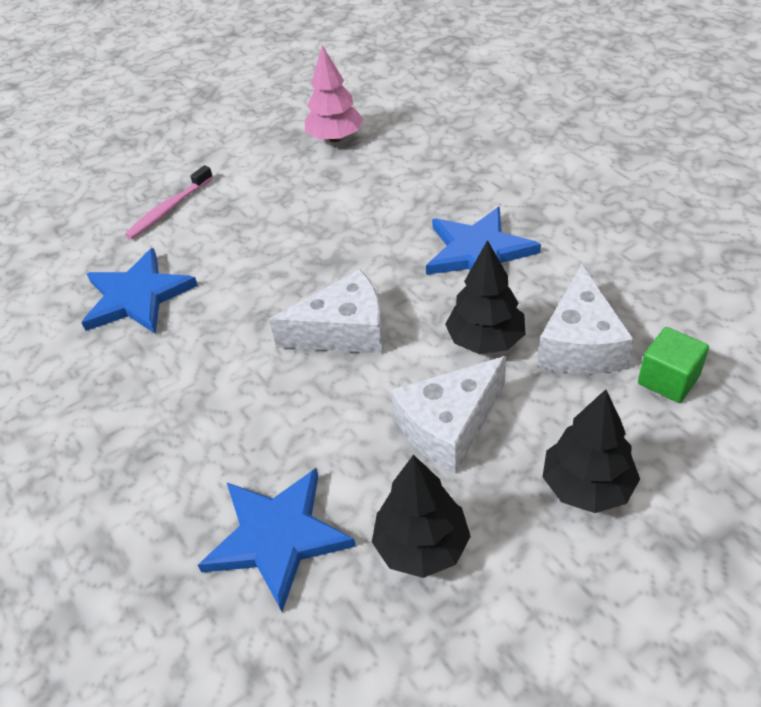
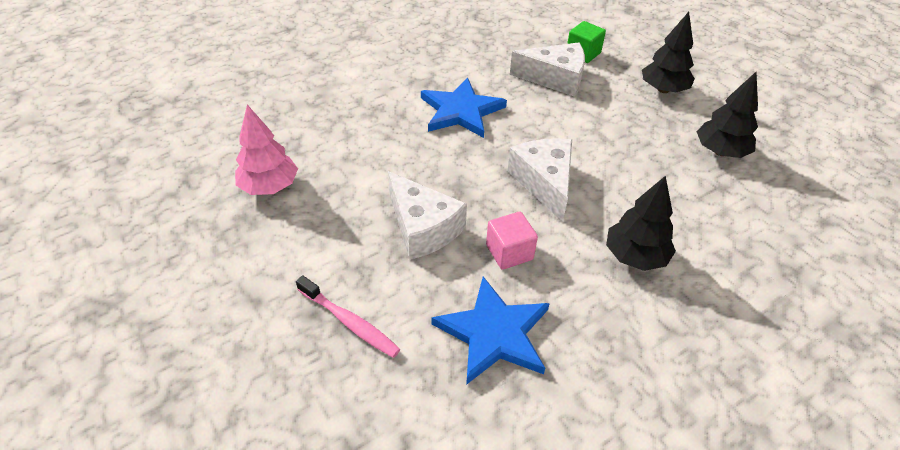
camera: 95 degrees left, 0 degrees up
(235, 303) = (509, 252): none -> pink cube
(277, 537) = (735, 215): blue star -> none
(449, 426) = (629, 136): white cheese -> white cheese (423, 228)
(485, 340) = (553, 115): black tree -> black tree (635, 256)

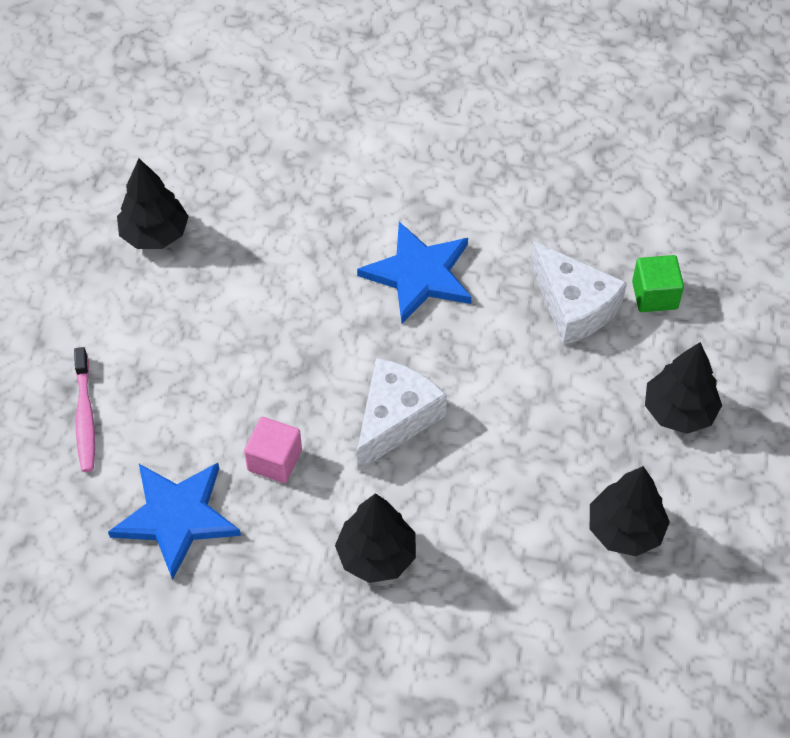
camera: 45 degrees right, 10 degrees up
(269, 187) = (155, 234): pink tree -> black tree
(423, 228) = (232, 378): white cheese -> none

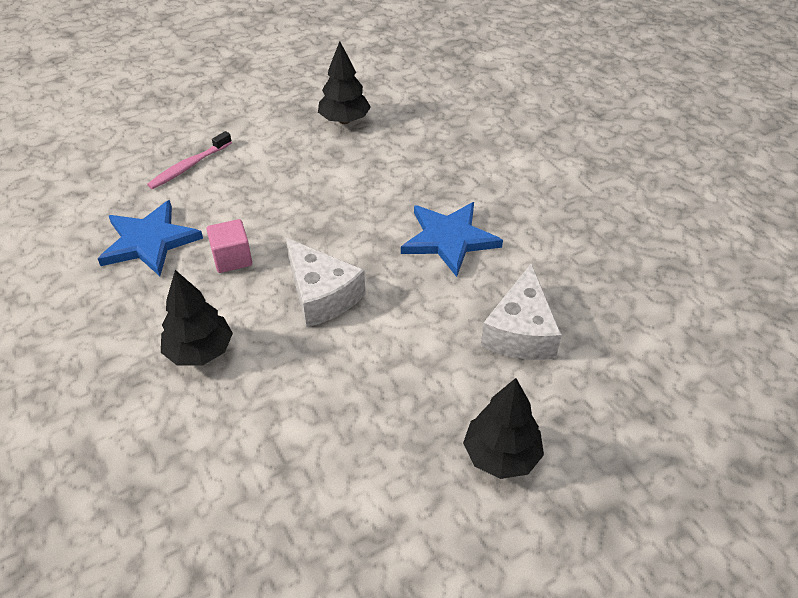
camera: 50 degrees right, 10 degrees down
(395, 419) = (321, 295): white cheese -> white cheese turned 60 degrees clockwise
(625, 530) = (353, 488): black tree -> none
(654, 295) = (588, 373): green cube -> none

